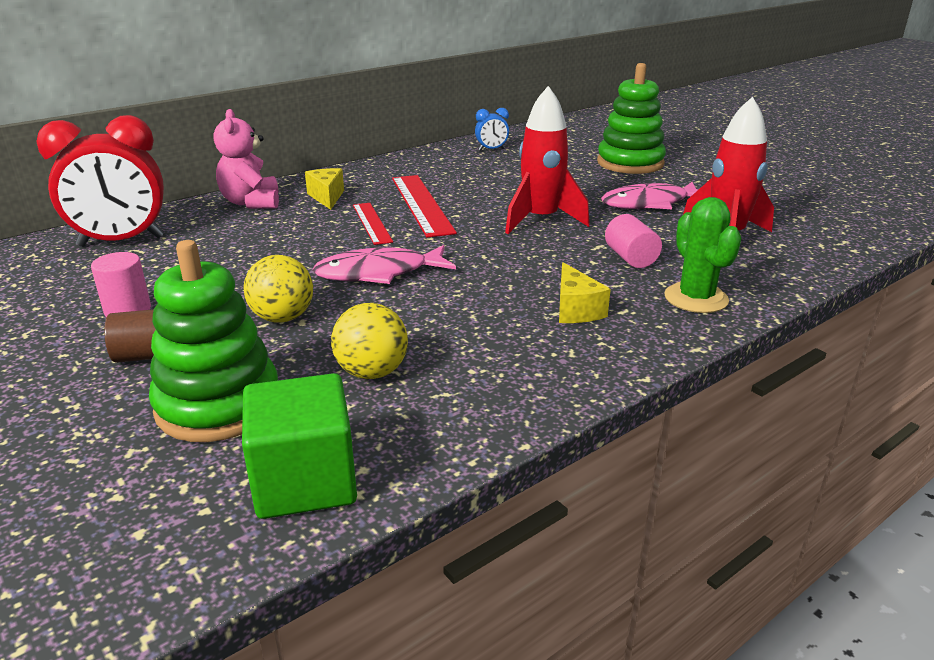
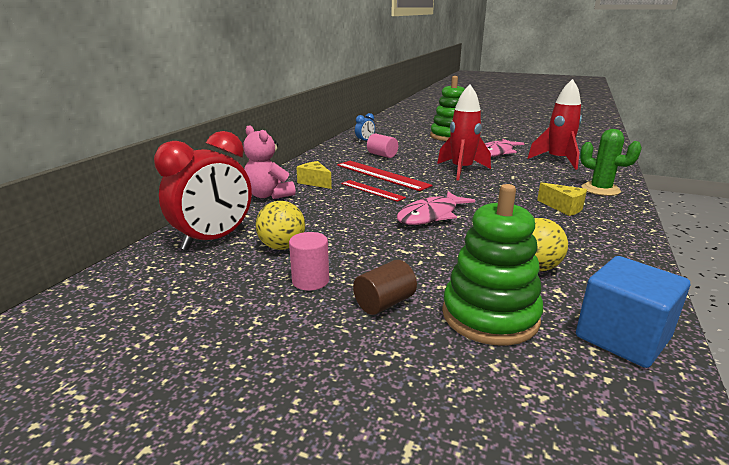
camera: 30 degrees left, 5 degrees down
(282, 318) = (425, 254): yellow ball -> yellow ball (282, 246)
(305, 481) = (622, 337): green cube -> blue cube
(630, 258) = (538, 178): pink cylinder -> pink cylinder (382, 155)

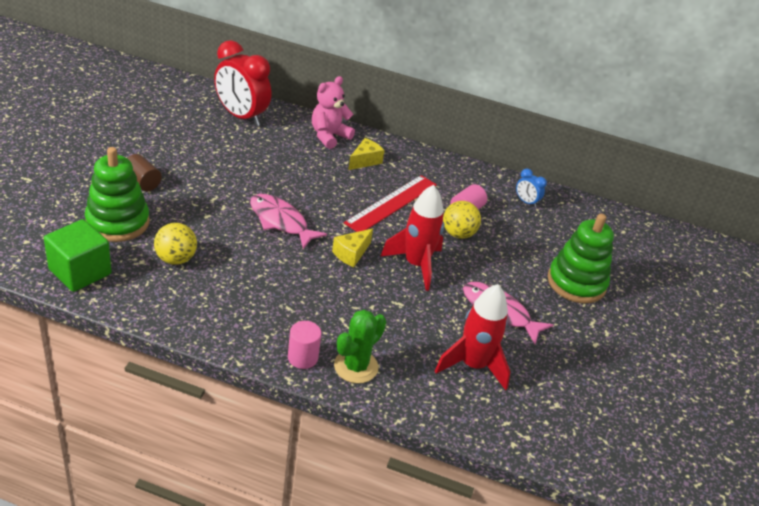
camera: 80 degrees right, 15 degrees up
(282, 246) = (227, 144): yellow ball -> yellow ball (458, 234)
(310, 281) = (175, 156): pink cylinder -> pink cylinder (302, 357)
(372, 190) = (344, 193): red ruler -> none
(563, 208) = (298, 315): yellow cheese -> yellow cheese (351, 254)
(622, 337) = (80, 272): blue cube -> green cube

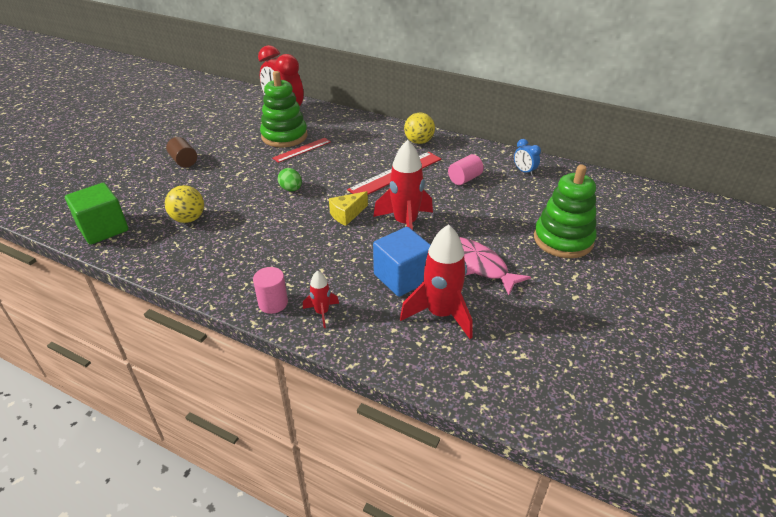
camera: 15 degrees right, 0 degrees up
(118, 222) = (151, 191): green stacking toy -> green stacking toy (284, 136)
(278, 169) = (302, 150): none -> red ruler
(281, 221) = (291, 189): pink fish -> green egg
(329, 136) = (354, 124): pink teddy bear -> none
(356, 366) = (322, 312): green cactus -> red rocket
(365, 161) = (381, 142): yellow cheese -> none
(427, 326) = (402, 277): none -> blue cube
(458, 234) = (452, 198): yellow ball -> yellow ball (419, 142)

